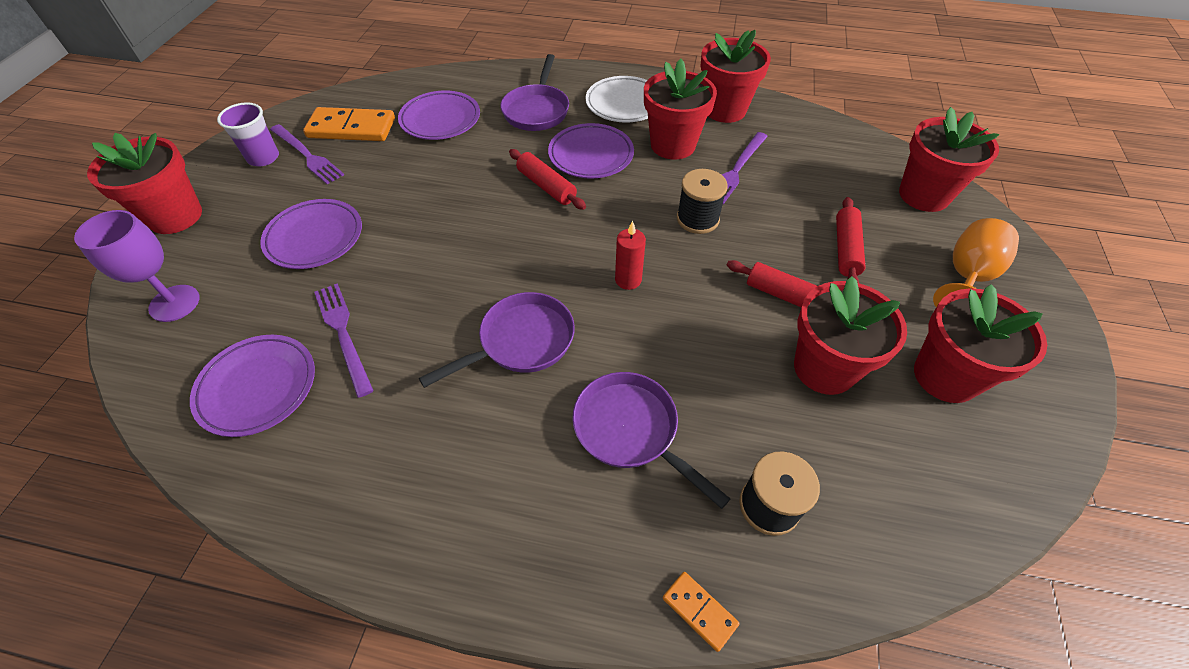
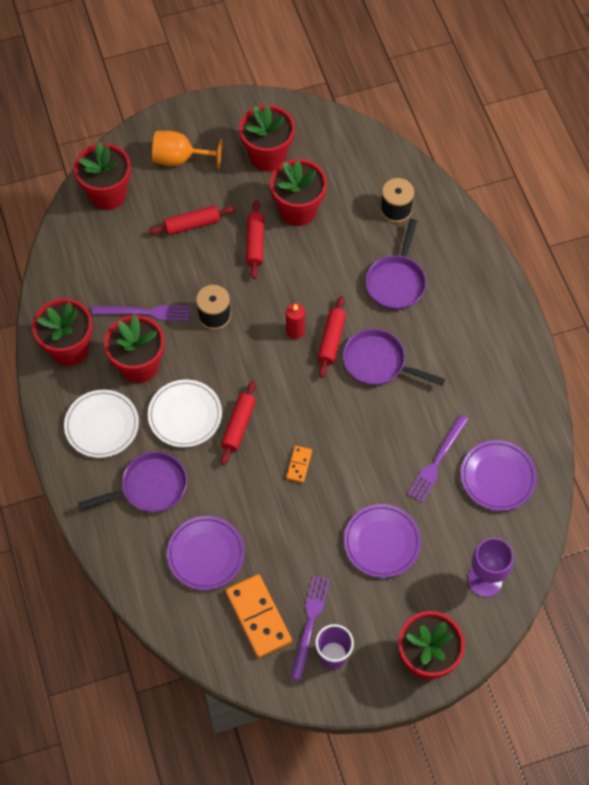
camera: 120 degrees left, 10 degrees up
(590, 309) = (331, 340): none -> red rolling pin
(591, 155) = (185, 415): purple plate -> white plate
(699, 611) = (461, 219): orange domino -> orange domino (299, 465)

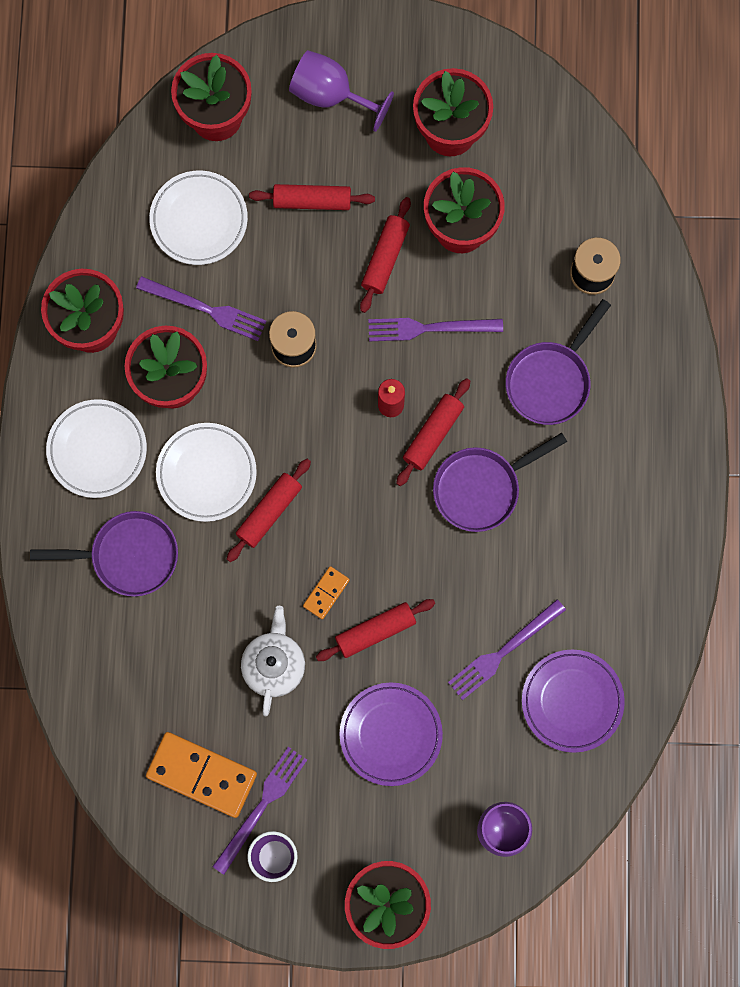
camera: 20 degrees right, 15 degrees up
(119, 259) = (199, 220): none -> white plate
(179, 159) = (330, 95): orange goblet -> purple goblet
(206, 554) = (167, 670): purple plate -> none
(258, 617) = (201, 775): orange domino -> orange domino turned 60 degrees counterclockwise
(281, 524) = (274, 665): none -> white teapot
(302, 276) = (429, 328): none -> purple fork
(343, 478) = (375, 631): none -> red rolling pin
(378, 363) = (481, 488): purple pan -> purple pan turned 75 degrees counterclockwise

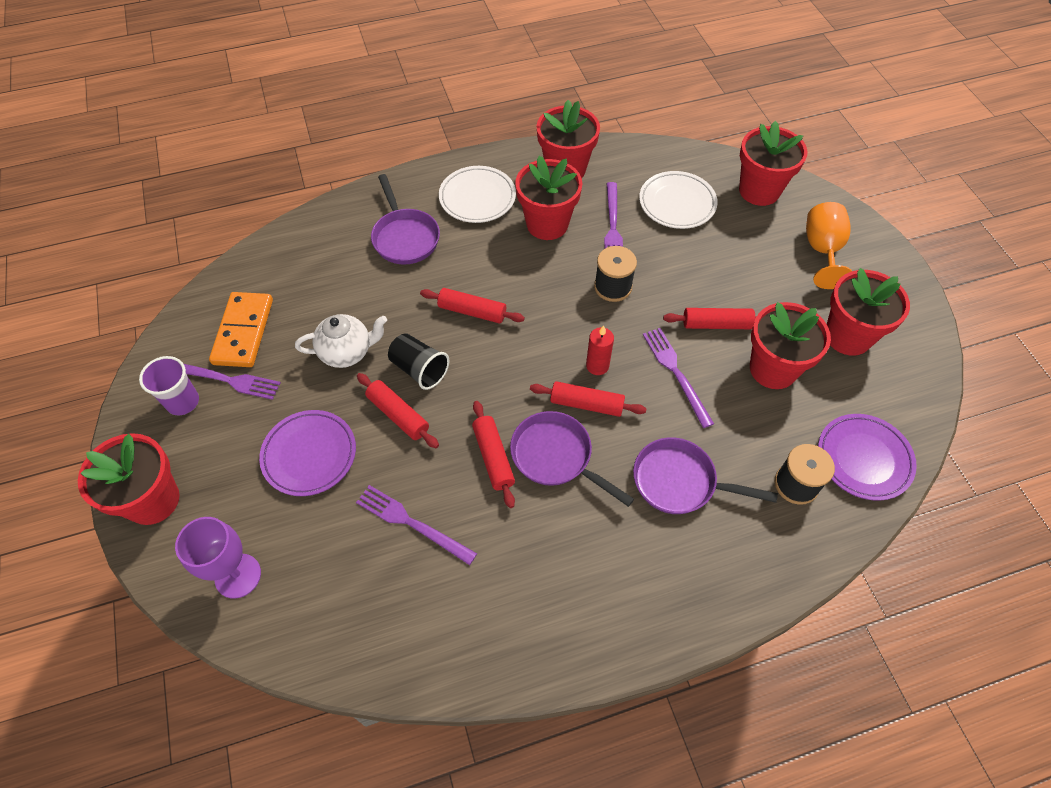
camera: 70 degrees right, 20 degrees down
(206, 473) = (487, 264): white plate -> none
(312, 201) = (733, 264): red rolling pin -> red rolling pin (493, 457)
(326, 593) = (419, 369): orange domino -> black cup
(330, 95) = (822, 250): purple goblet -> orange goblet
(572, 701) = (381, 601): purple plate -> purple plate (863, 459)

